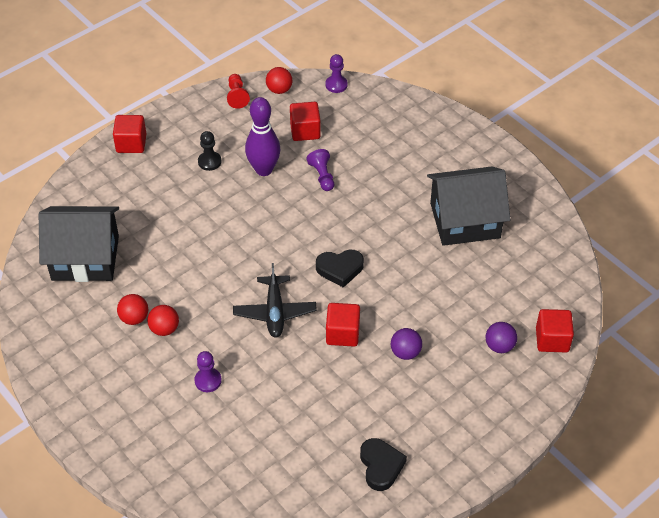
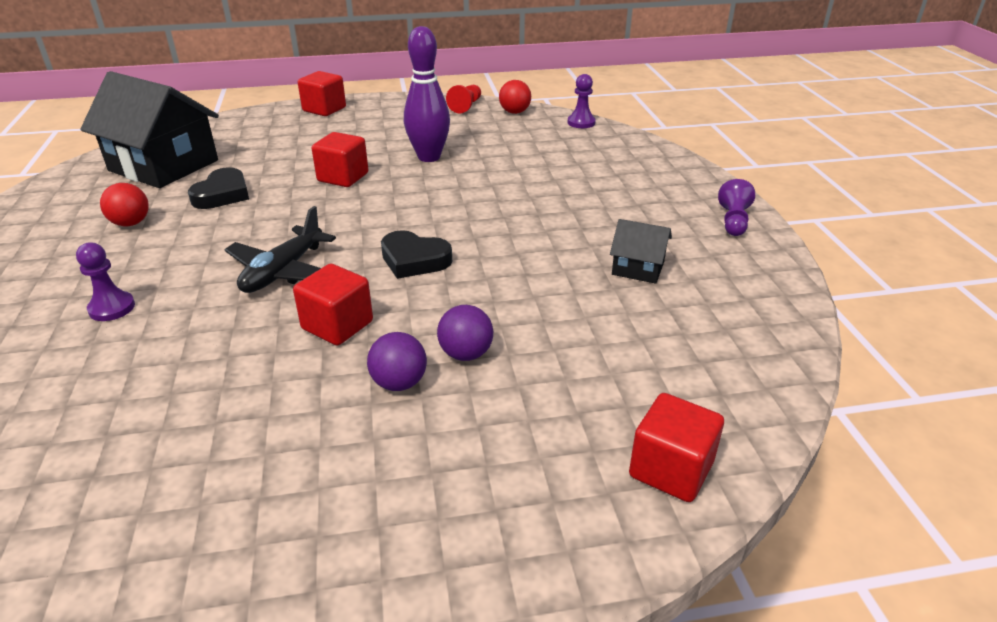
camera: 30 degrees right, 15 degrees down
(164, 329) = (144, 243): red ball -> none
(209, 162) = (380, 138): black pawn -> none
(305, 131) = (509, 143): red cube -> red cube (343, 177)
(322, 176) = (488, 178): purple pawn -> purple pawn (733, 221)
(381, 466) = (172, 533): black heart -> black heart (222, 194)
(465, 220) = (638, 268): black house -> black house, size x0.46
(499, 346) = (562, 438): purple ball -> purple ball (466, 354)

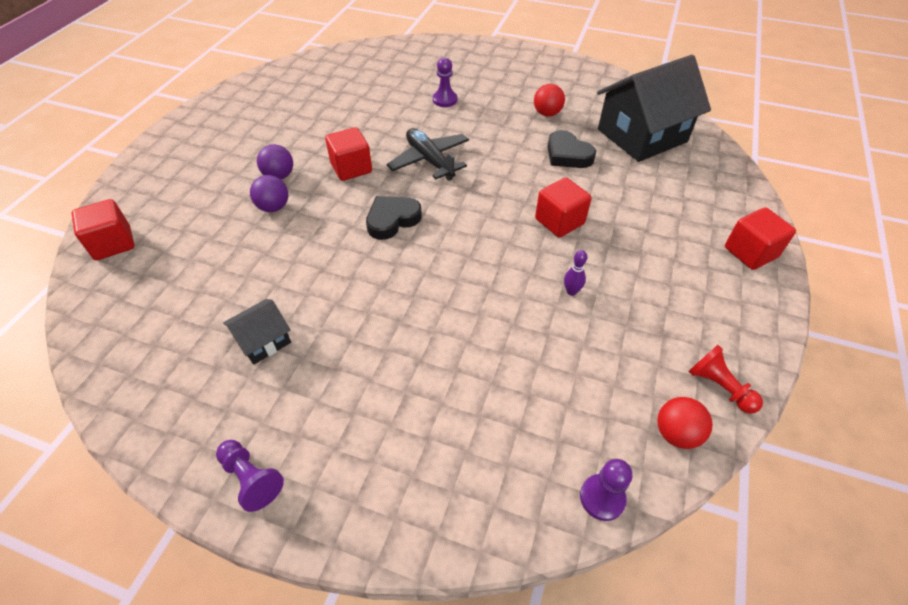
camera: 120 degrees right, 15 degrees up
(429, 157) = (571, 291): purple bowling pin -> purple bowling pin, size x0.41

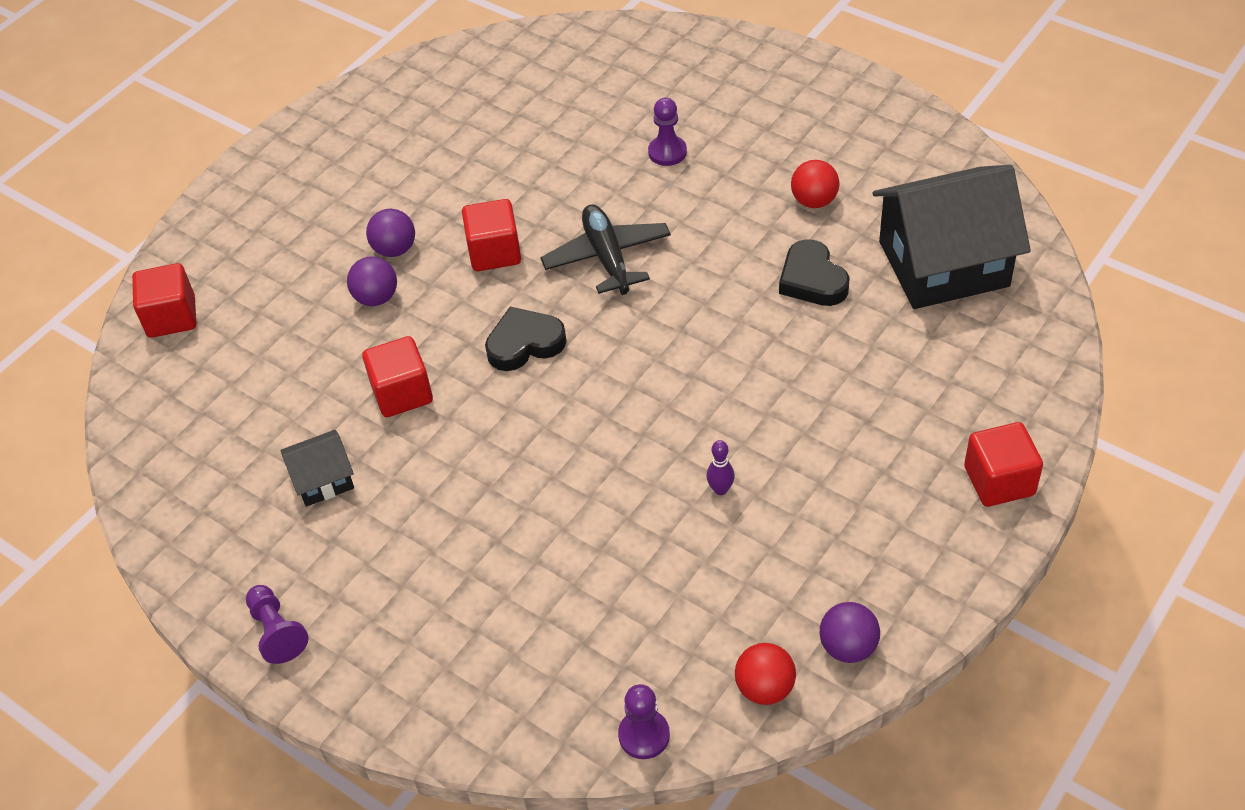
camera: 20 degrees right, 0 degrees up
(559, 221) = (751, 386): red cube -> red cube (402, 393)
(719, 387) = (848, 647): red pawn -> purple ball

